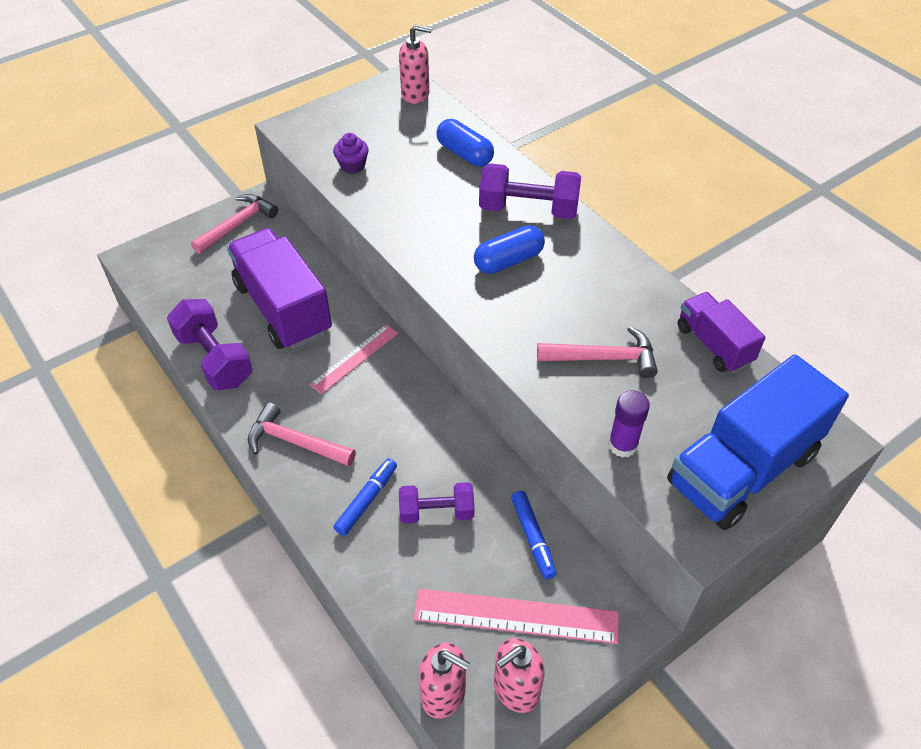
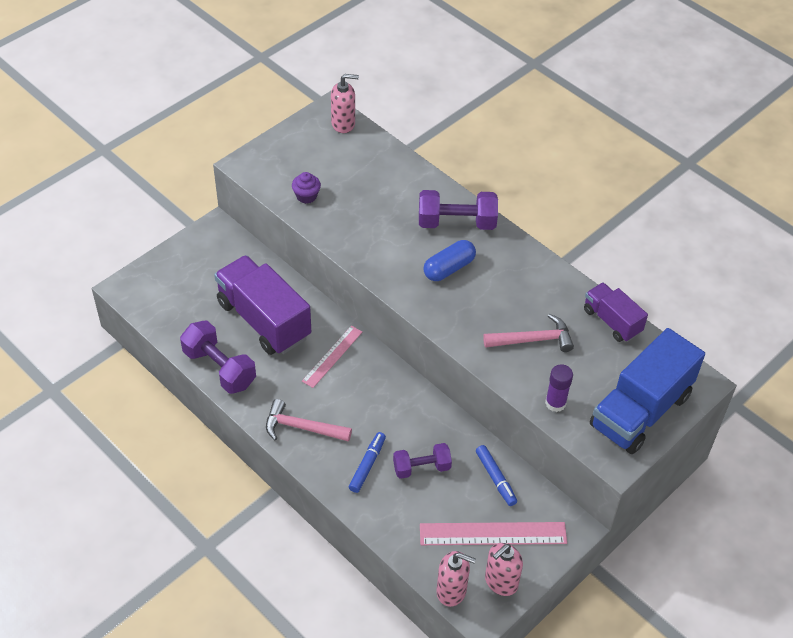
camera: 10 degrees left, 0 degrees up
(238, 225) = (205, 249): pink hammer -> none
(464, 154) = (396, 177): blue capsule -> none

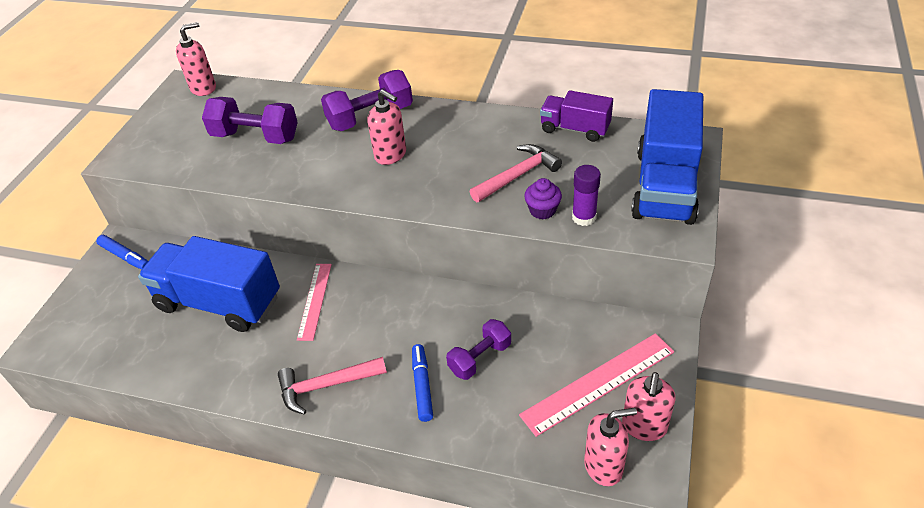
camera: 25 degrees left, 5 degrees down
(219, 368) = (195, 373): purple dumbbell -> purple dumbbell (255, 137)
(264, 320) = (219, 302): purple truck -> blue truck
(306, 196) = (202, 158): purple cupcake -> purple cupcake (542, 210)
(449, 268) = (391, 155): blue capsule -> pink soap dispenser
(495, 478) = (559, 329): blue marker -> blue marker (125, 257)

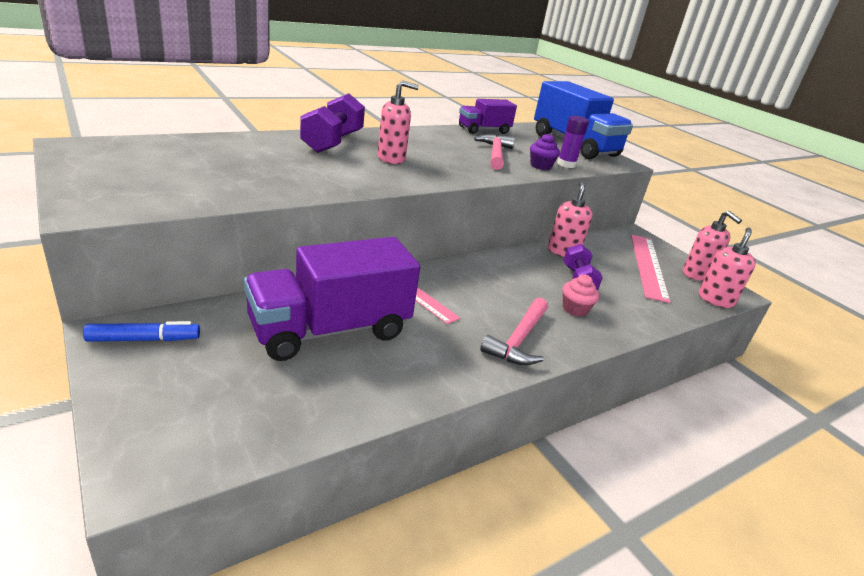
camera: 55 degrees left, 15 degrees down
(203, 88) = (109, 145): pink soap dispenser -> pink soap dispenser (563, 251)
(219, 302) = (330, 330): blue truck -> purple truck
(255, 137) = (243, 167): purple dumbbell -> none
(422, 386) = (575, 309): blue marker -> pink cupcake

